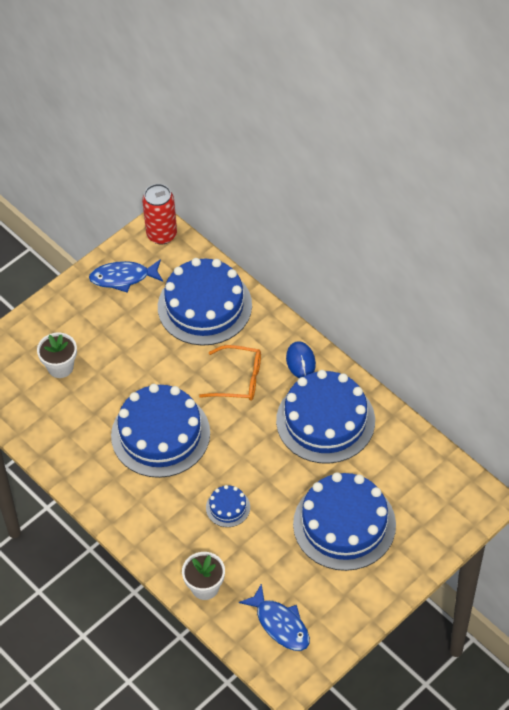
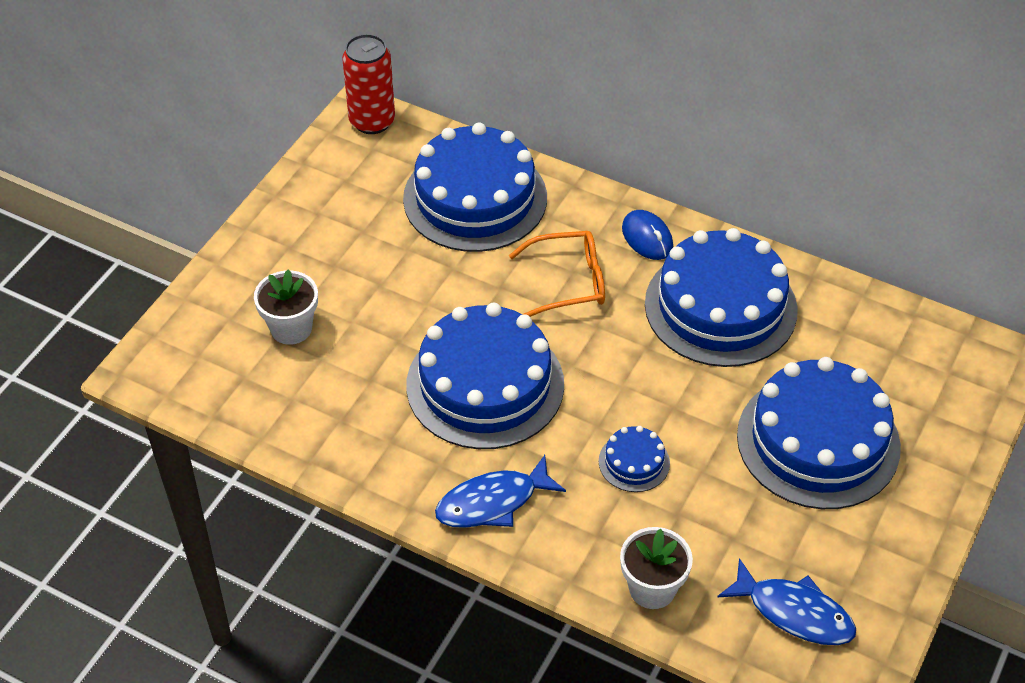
camera: 20 degrees left, 5 degrees down
(123, 278) = (338, 188): blue fish -> blue fish (493, 502)

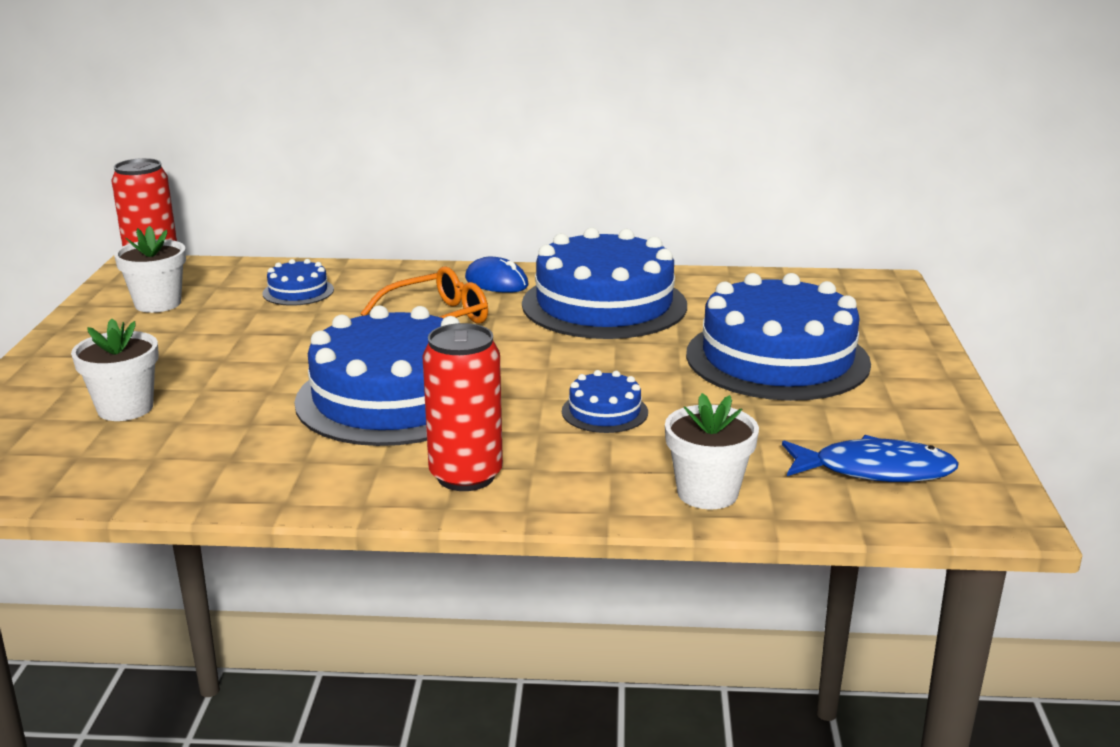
camera: 25 degrees left, 25 degrees down
(358, 180) = (158, 303): none -> white flower pot
(475, 198) = (298, 291): blue cake -> blue cake, size x0.44
(493, 502) = (466, 476): blue fish -> red can

